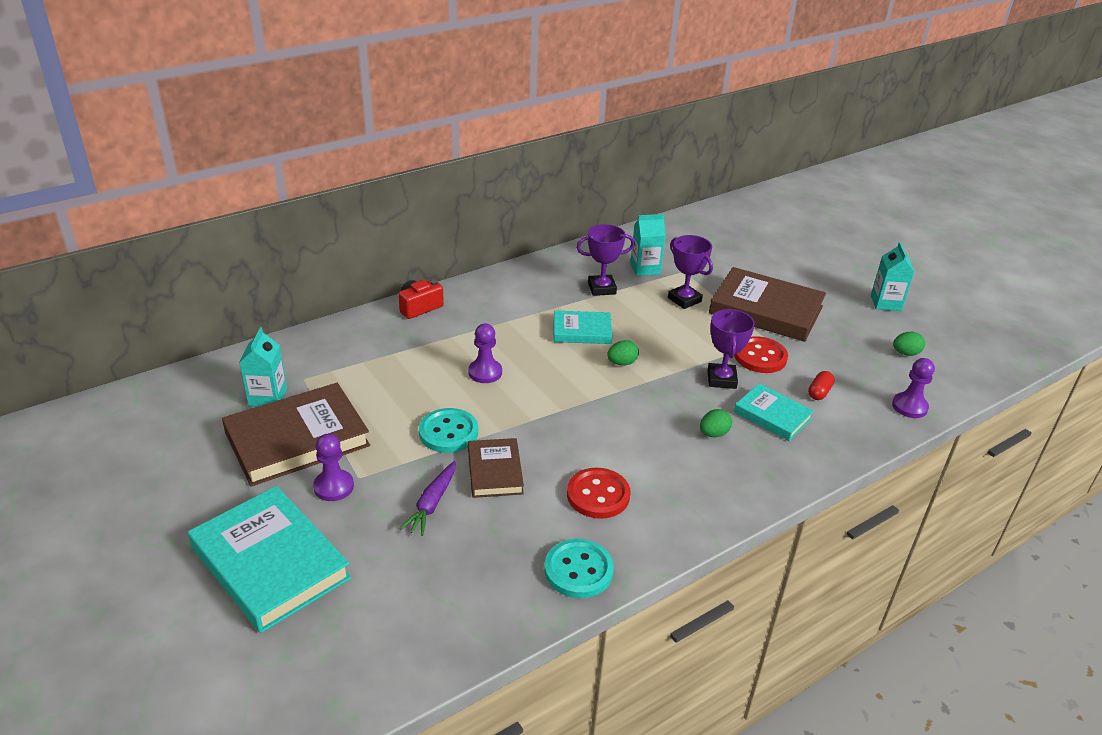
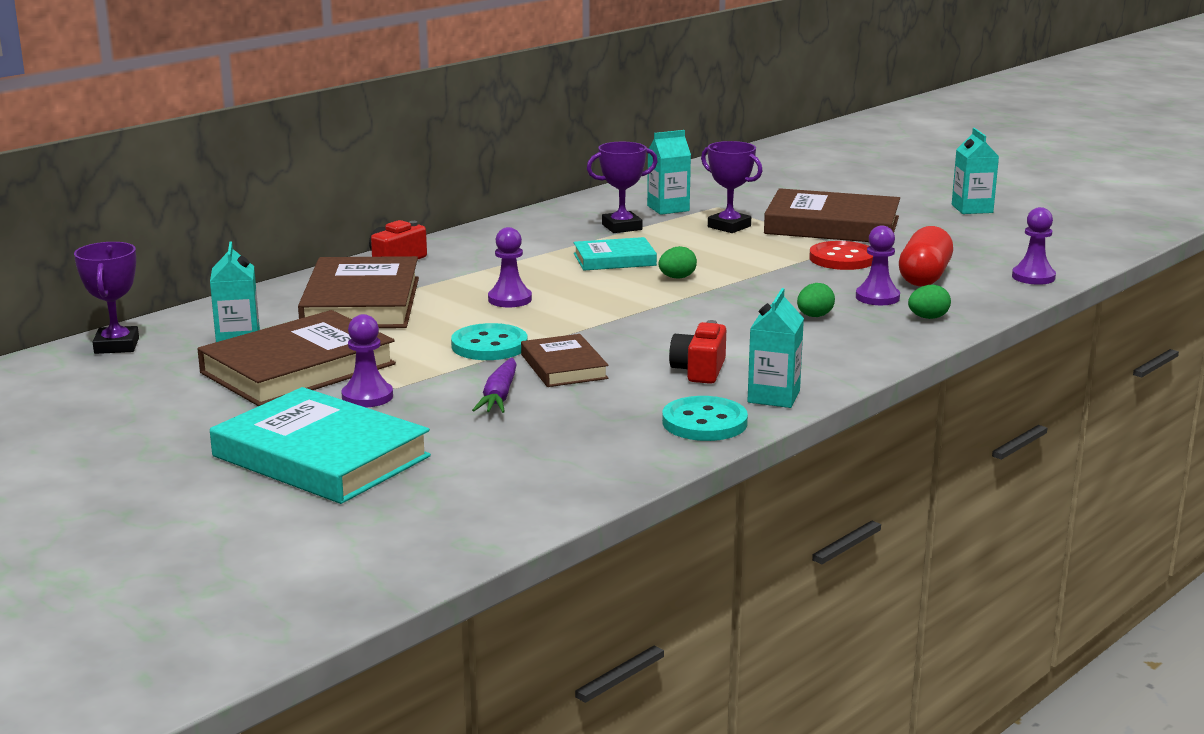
camera: 10 degrees left, 15 degrees down
(374, 359) = (361, 303): none -> brown book
(598, 495) = (699, 370): red button -> red camera
(645, 543) = (773, 397): none -> turquoise carton
(721, 379) = (804, 278): purple trophy -> purple trophy (116, 346)
(772, 415) = (877, 297): turquoise book -> purple pawn
(819, 392) = (924, 277): red capsule -> red capsule, size x1.96
(905, 353) = (1011, 241): green egg -> green egg (928, 318)

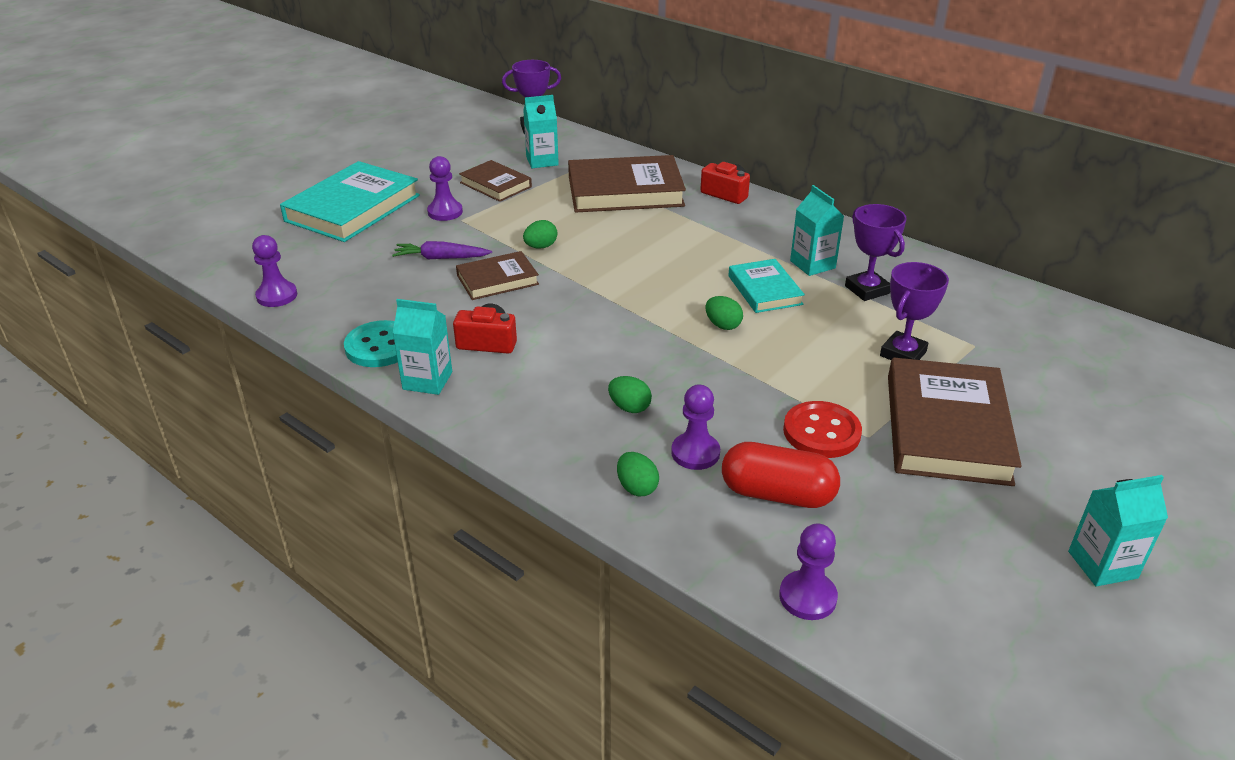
camera: 85 degrees right, 15 degrees up
(298, 368) = (495, 185): brown book -> brown book, size x0.56
(489, 345) = (540, 247): turquoise button -> green egg
(510, 299) = (644, 247): purple pawn -> purple pawn (277, 296)
(668, 208) = (947, 314): turquoise carton -> turquoise carton (812, 264)

